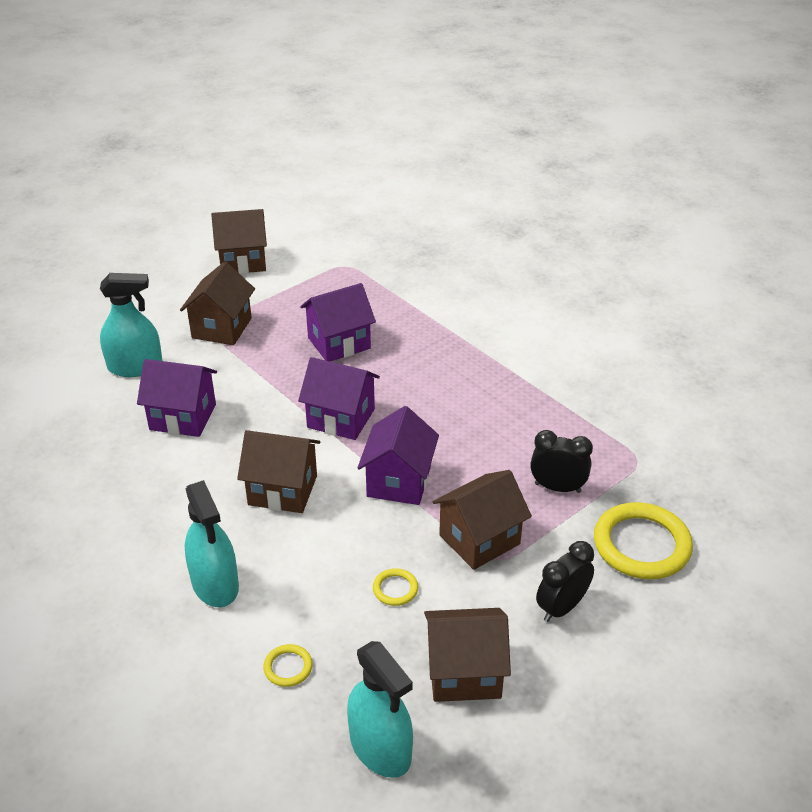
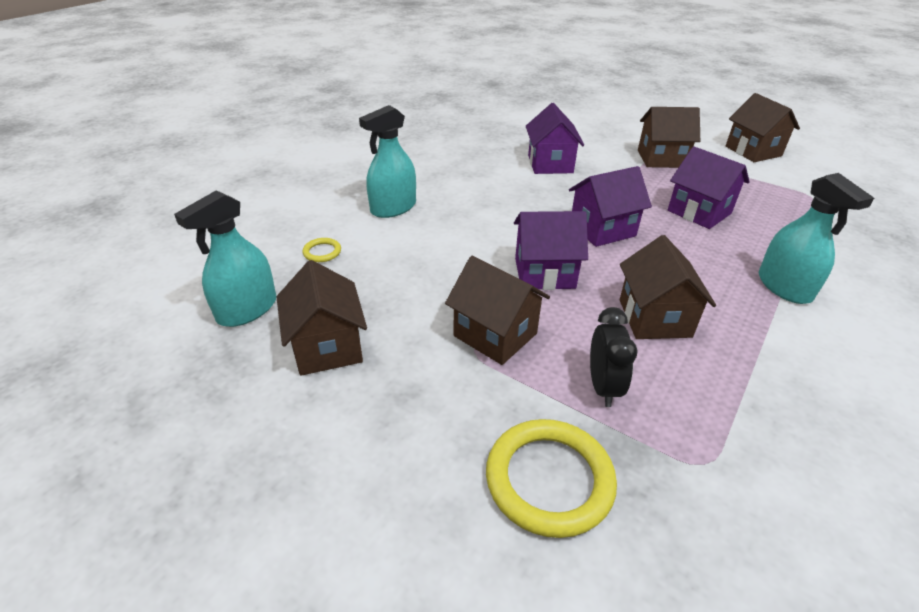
camera: 75 degrees right, 0 degrees up
(135, 367) = (587, 138): turquoise spray bottle -> turquoise spray bottle (784, 287)
(282, 490) = (500, 217): brown house -> brown house (654, 318)
(341, 418) = (602, 229): purple house -> purple house turned 60 degrees clockwise
(395, 589) = (414, 291): yellow ring -> none
(561, 607) = (423, 409): black clock -> none

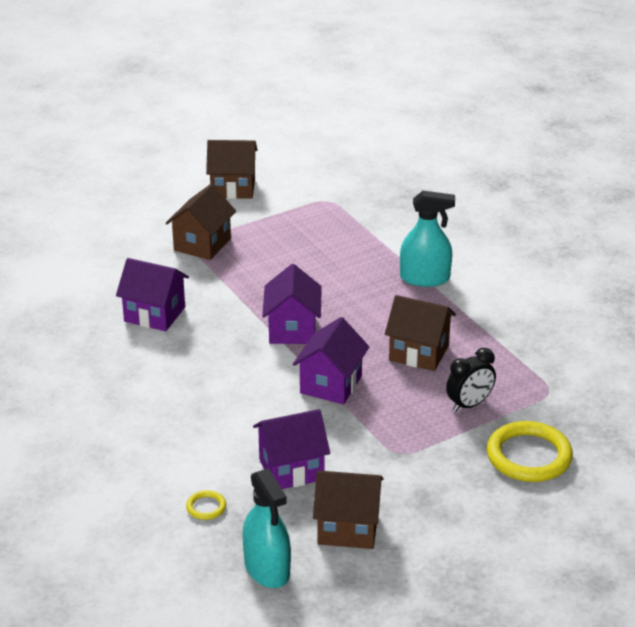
camera: 65 degrees left, 5 degrees down
(393, 208) = (159, 443): turquoise spray bottle -> none
(495, 335) = (388, 436): brown house -> none
(603, 387) = (469, 405): black clock -> black clock turned 120 degrees clockwise
(699, 212) = (305, 267): purple house -> purple house (291, 469)

